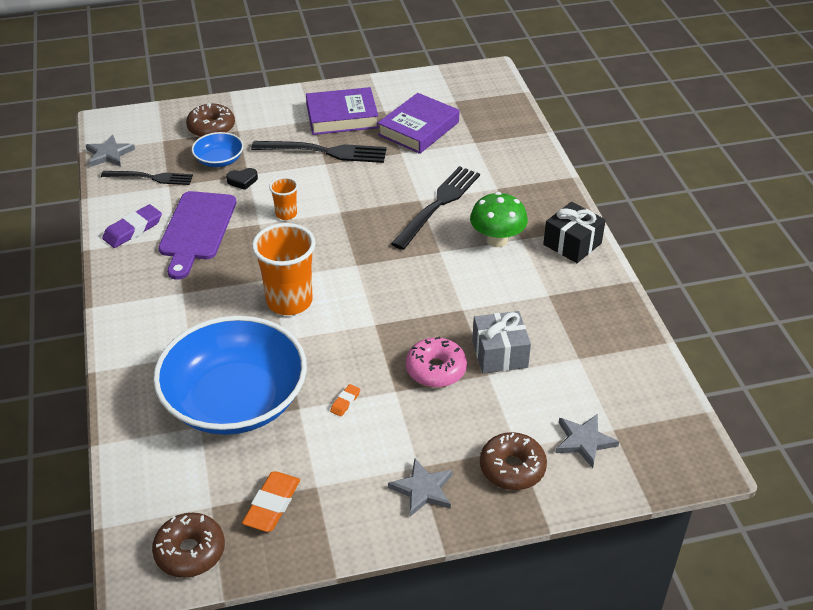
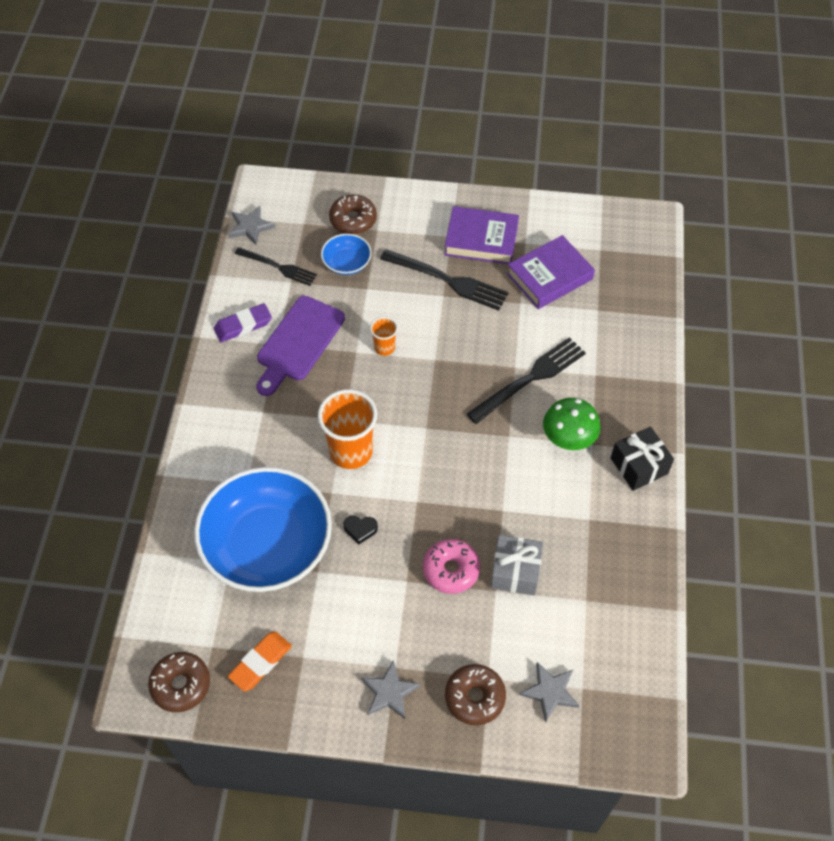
camera: 20 degrees right, 15 degrees up
(242, 181) = (359, 295): black heart -> black heart (360, 529)
(345, 402) = (359, 578): orange eraser -> none

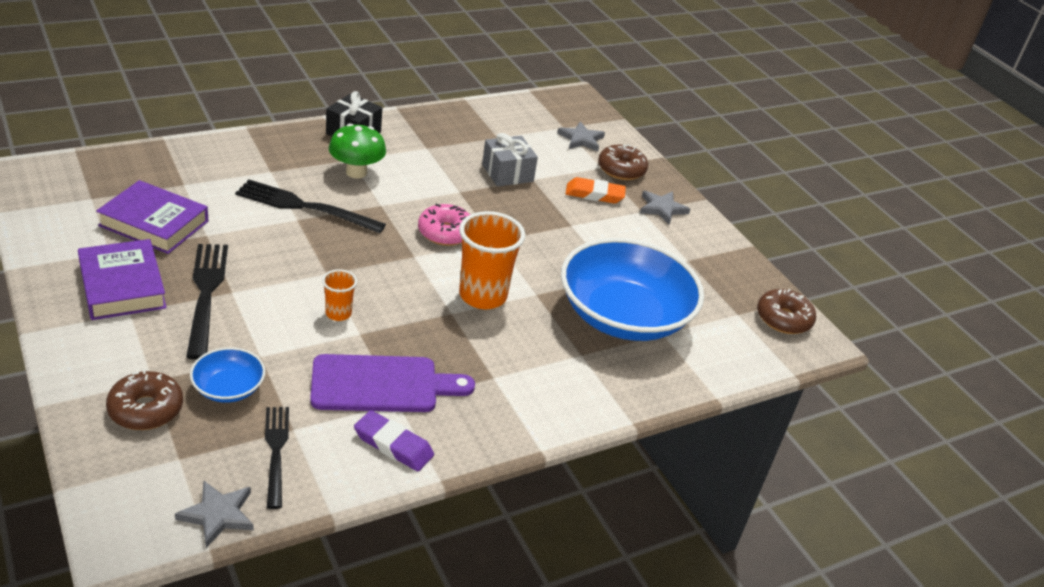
camera: 130 degrees left, 20 degrees down
(260, 662) = (717, 281): orange eraser -> orange eraser (594, 194)
(360, 529) = (553, 264): black heart -> none
(451, 570) = (538, 205): pink donut -> pink donut (445, 233)

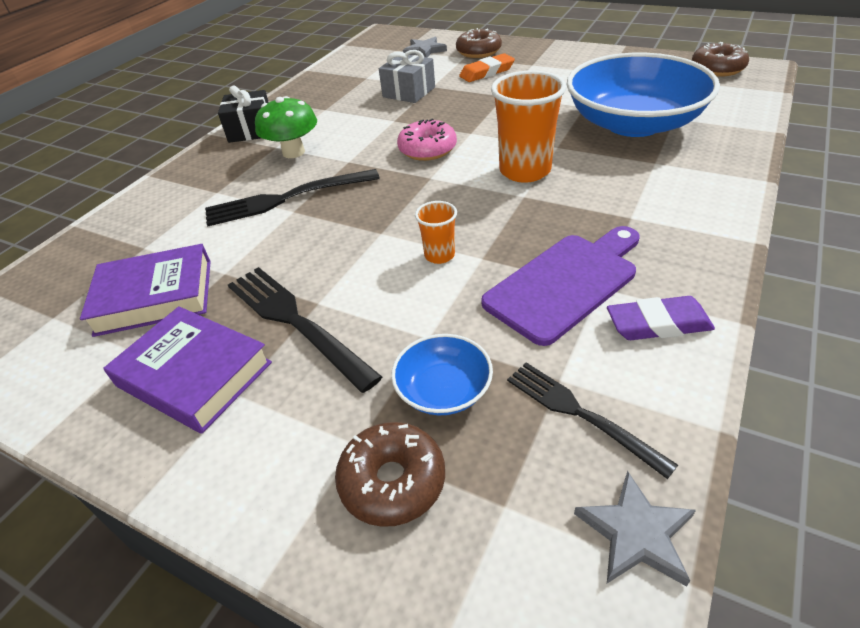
camera: 25 degrees left, 5 degrees up
(662, 208) = (540, 57): grey star -> none

